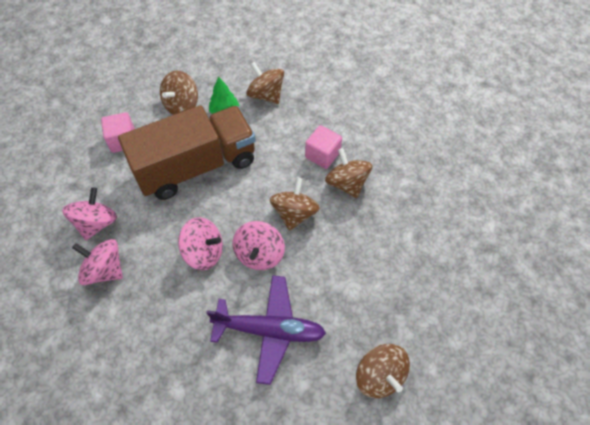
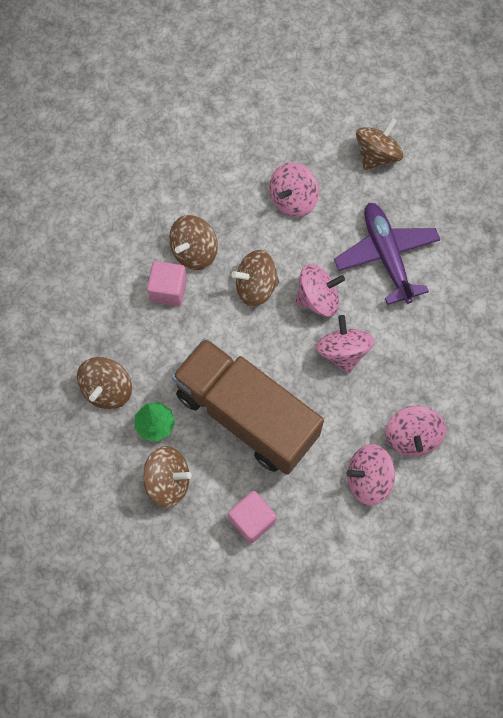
camera: 115 degrees left, 10 degrees up
(362, 276) = (293, 200): none -> pink spinning top

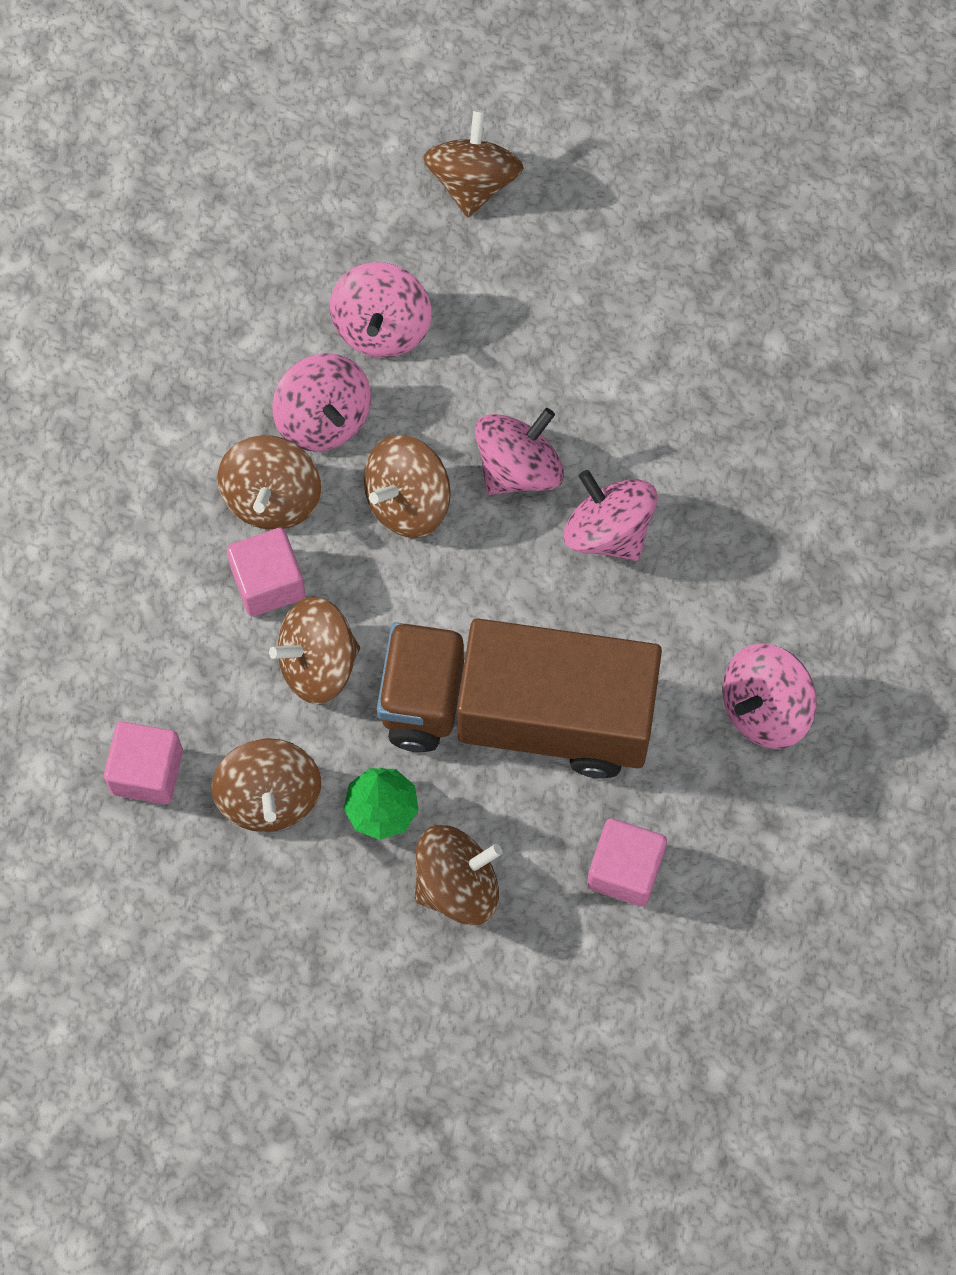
camera: 30 degrees left, 0 degrees up
(59, 347) = (147, 772): none -> pink cube
(168, 340) = (318, 663): none -> brown spinning top
(386, 255) = (585, 340): purple plane -> none
(411, 437) = (792, 606): pink spinning top -> pink spinning top (323, 419)

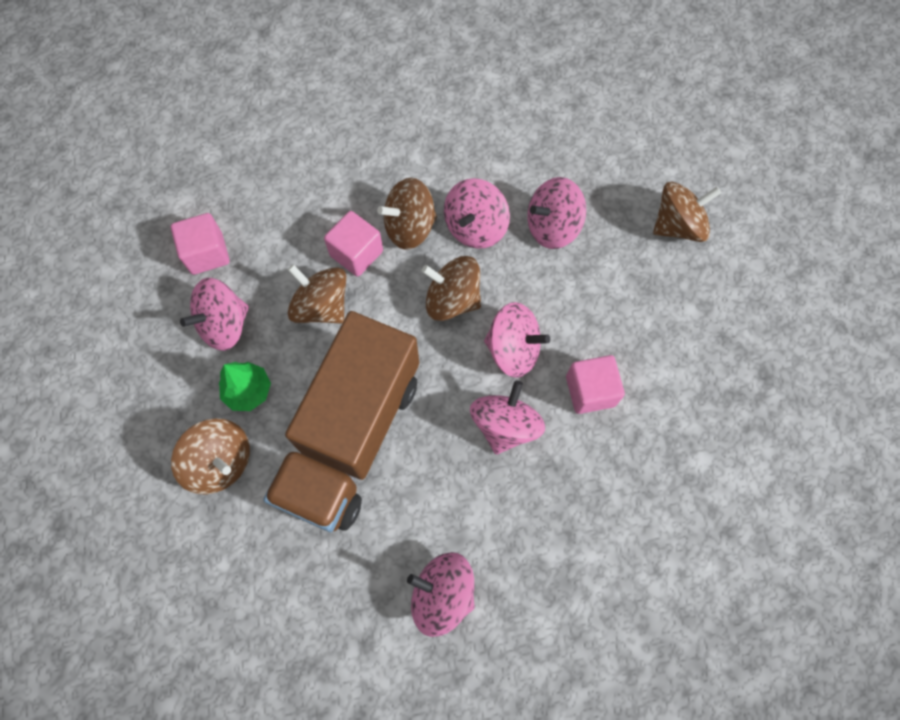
camera: 60 degrees right, 0 degrees up
(269, 797) = (224, 325): brown spinning top -> pink spinning top
(517, 714) = (351, 437): brown truck -> brown truck turned 135 degrees counterclockwise
(625, 870) = (281, 562): pink cube -> pink cube (590, 391)

